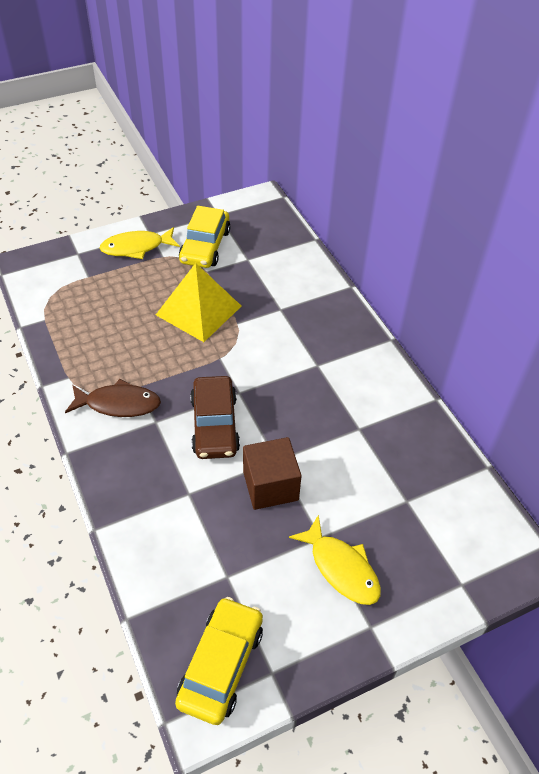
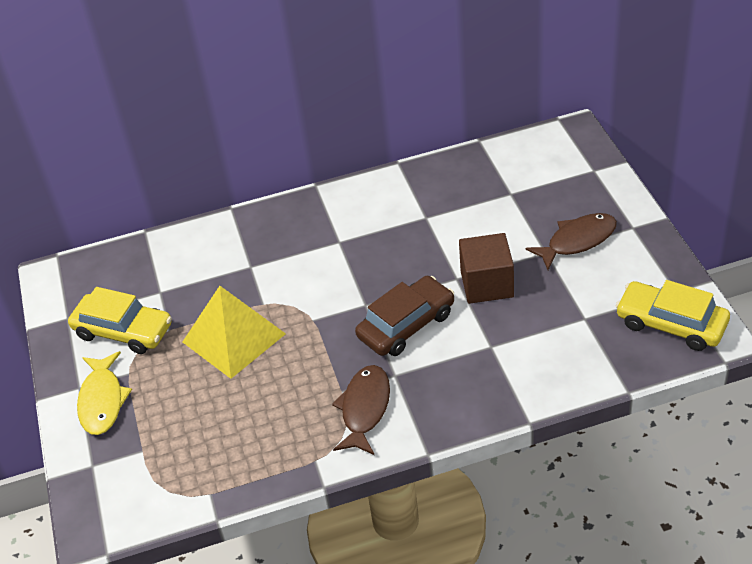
camera: 75 degrees left, 5 degrees down
(214, 425) = (406, 325): brown car -> brown car turned 45 degrees counterclockwise
(341, 568) = (577, 241): yellow fish -> brown fish

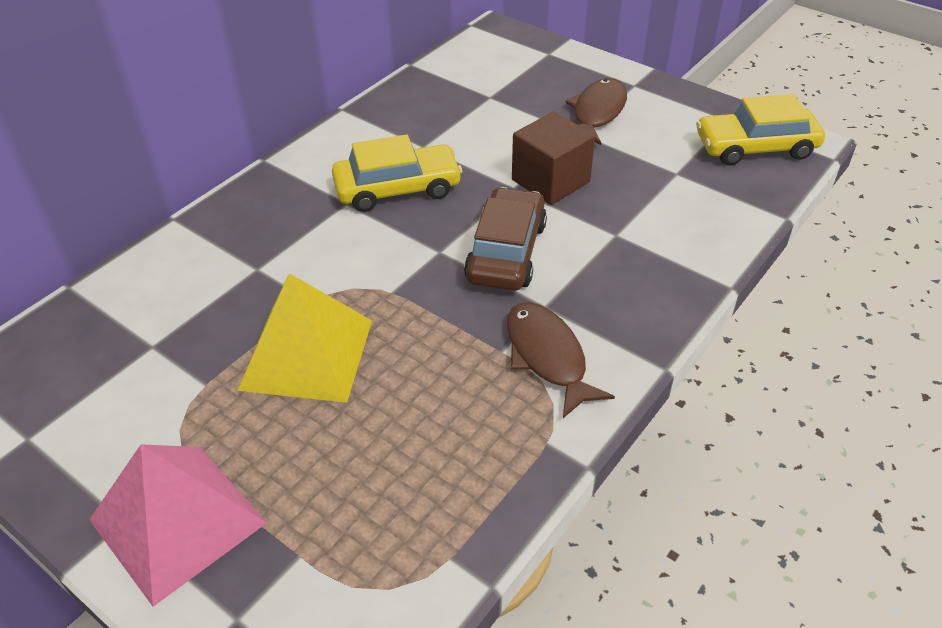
camera: 40 degrees left, 0 degrees up
(102, 401) = (177, 520): yellow fish -> pink pyramid
(123, 331) = (135, 415): yellow car -> yellow car (397, 188)

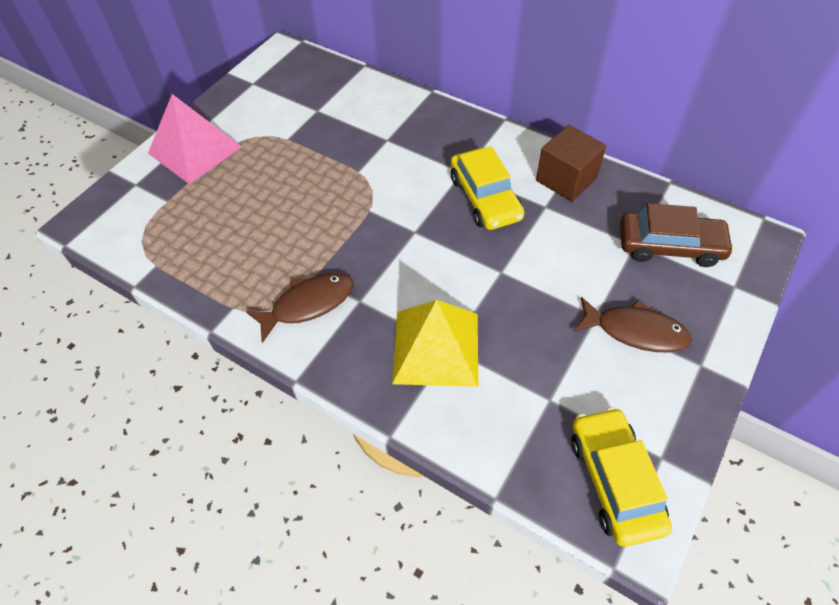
camera: 85 degrees right, 10 degrees up
(307, 354) = (311, 178): yellow pyramid -> yellow pyramid (436, 348)
(506, 252) = (418, 272): brown car -> brown car (669, 246)
(550, 181) = (515, 297): brown cube -> brown cube (566, 179)

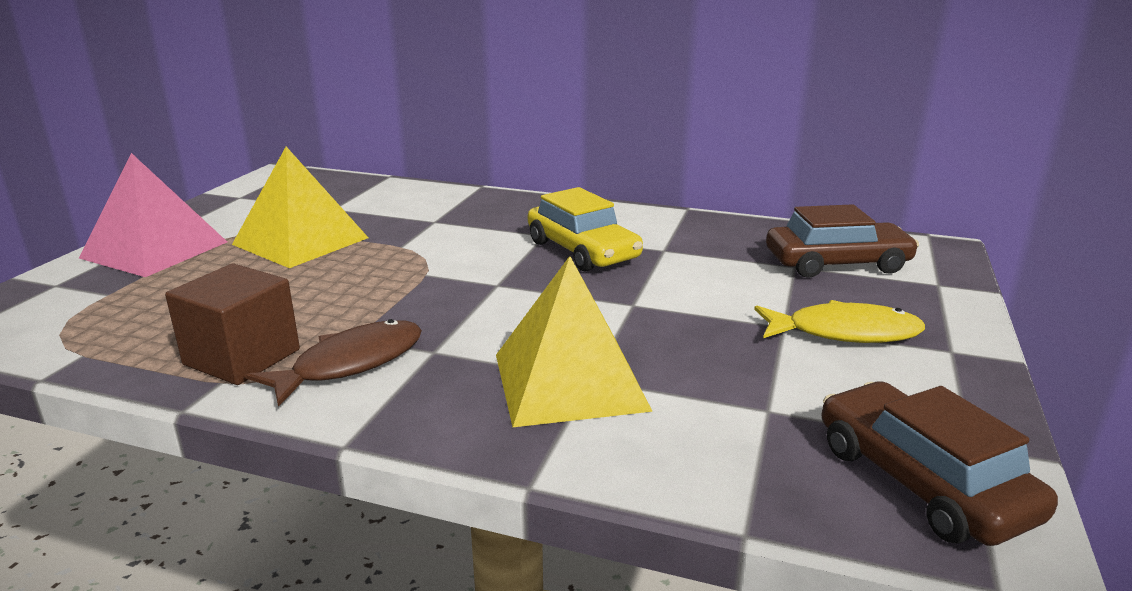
camera: 15 degrees left, 30 degrees down
(291, 153) = (301, 241): none -> yellow pyramid
(566, 179) = (678, 229): brown cube -> brown cube (242, 357)
(614, 481) = (921, 481): yellow car -> brown car
(635, 331) = (844, 332): brown fish -> yellow fish

